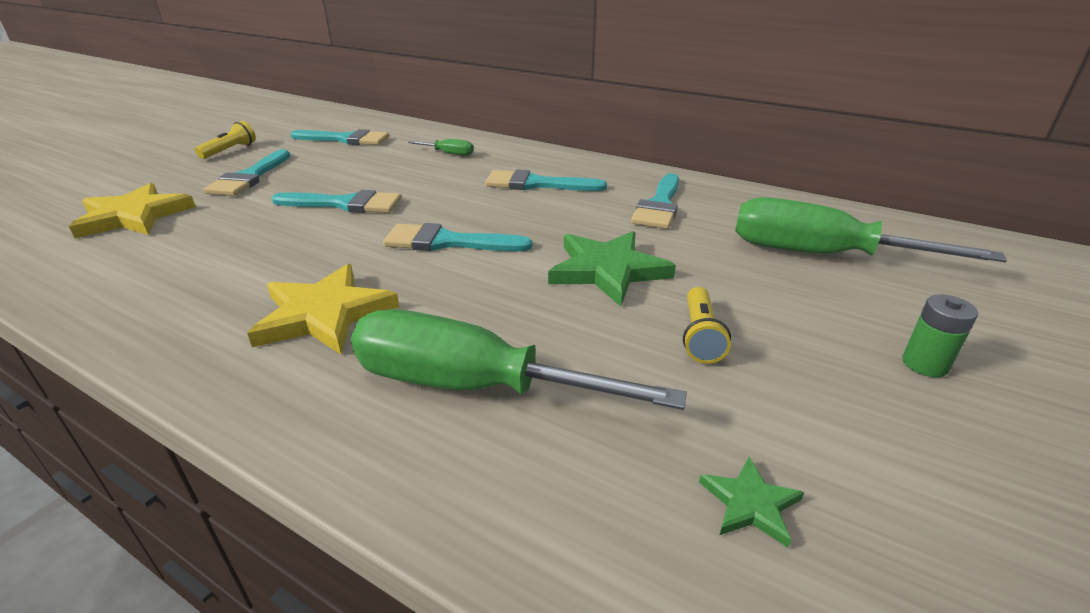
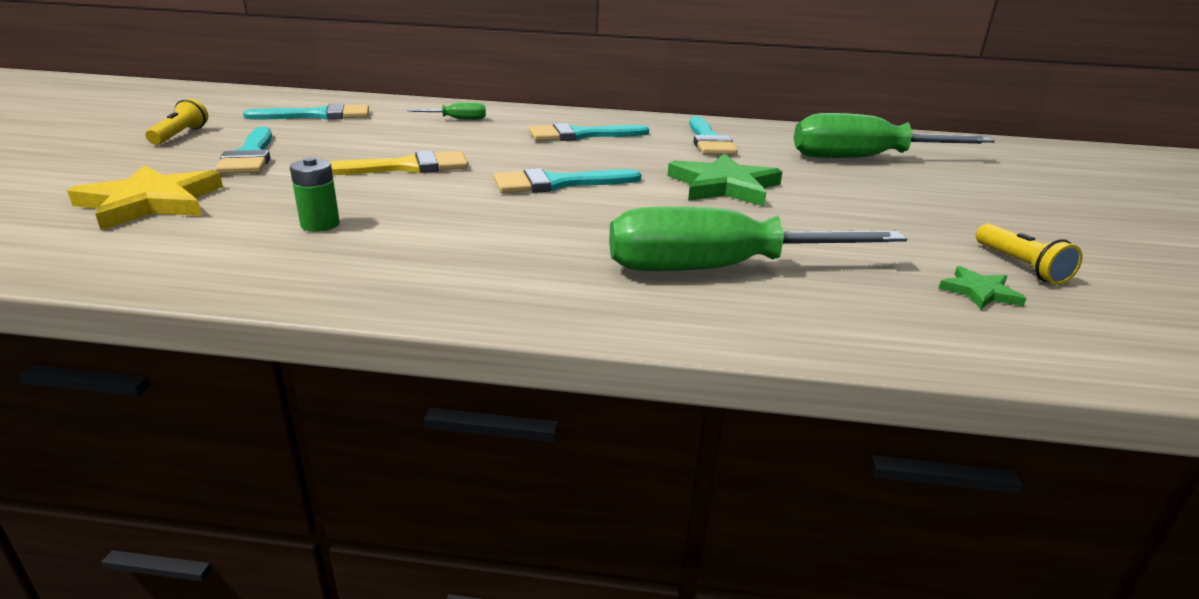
camera: 25 degrees left, 5 degrees down
(324, 314) = (516, 246): yellow star -> none
(345, 204) = (406, 167): turquoise brush -> yellow brush
(700, 336) = (842, 215): yellow flashlight -> yellow flashlight (1021, 266)
(925, 364) = (994, 208): green battery -> green battery (320, 225)

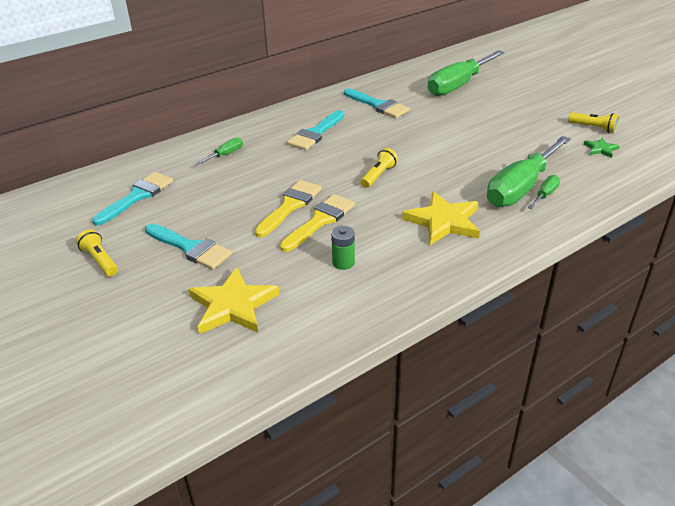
camera: 40 degrees left, 10 degrees up
(398, 187) = (320, 221): none -> yellow brush
(520, 248) = (444, 221): none -> yellow star
(557, 183) = (378, 175): turquoise brush -> yellow flashlight
(724, 186) = (442, 137): green star -> none
(739, 292) = (545, 195): none -> green screwdriver

